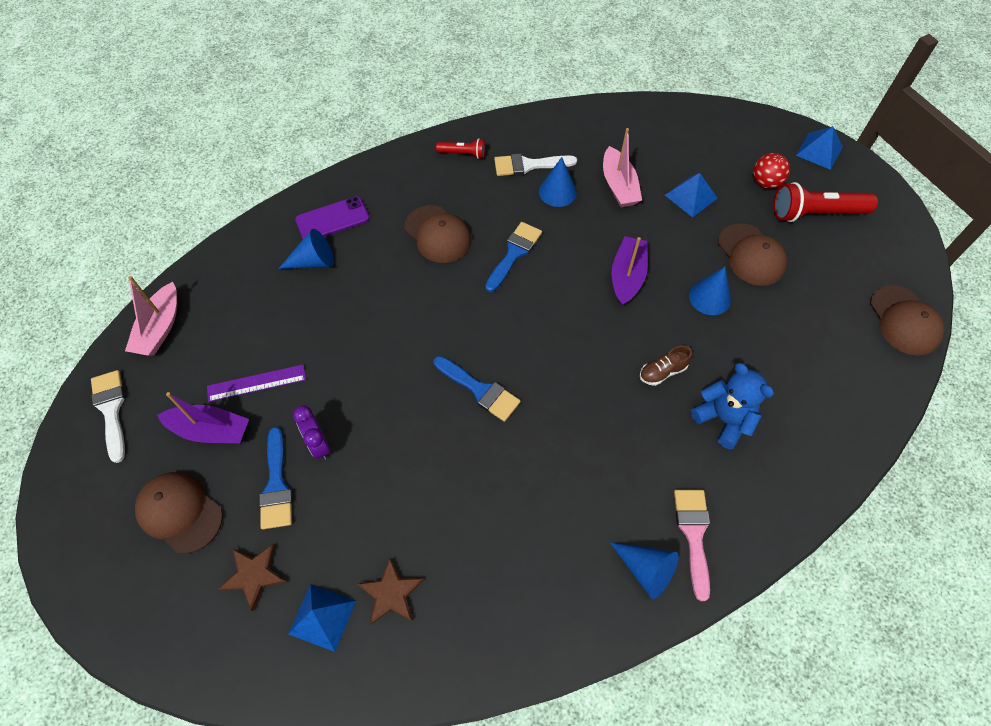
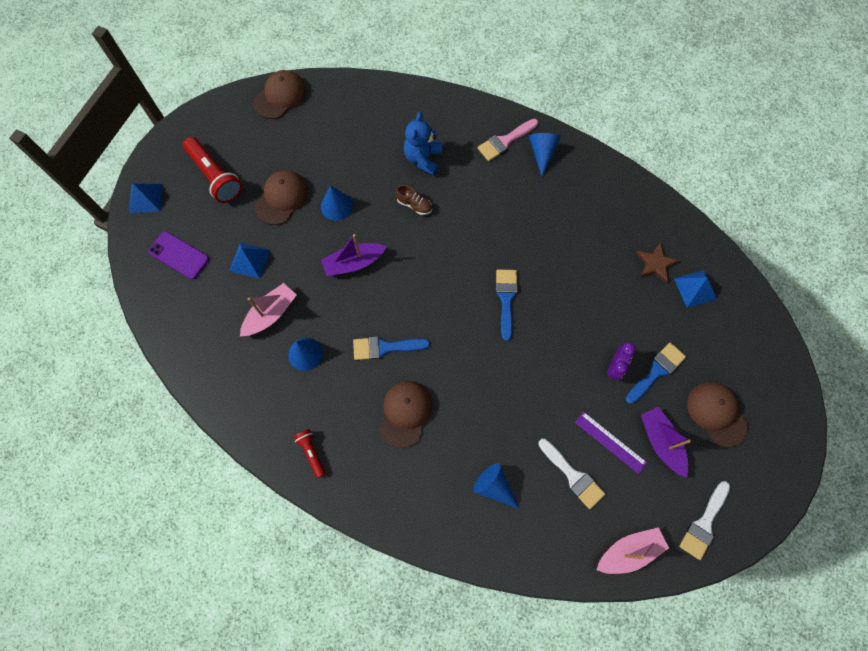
camera: 125 degrees left, 10 degrees up
(180, 512) = (717, 413): brown cap -> brown cap turned 150 degrees clockwise
(254, 575) = (708, 340): brown star -> none
(332, 219) = (447, 505): purple phone -> purple phone (179, 255)
(529, 165) = (291, 392): white brush -> white brush (573, 476)
(765, 182) = (203, 219): red ball -> none

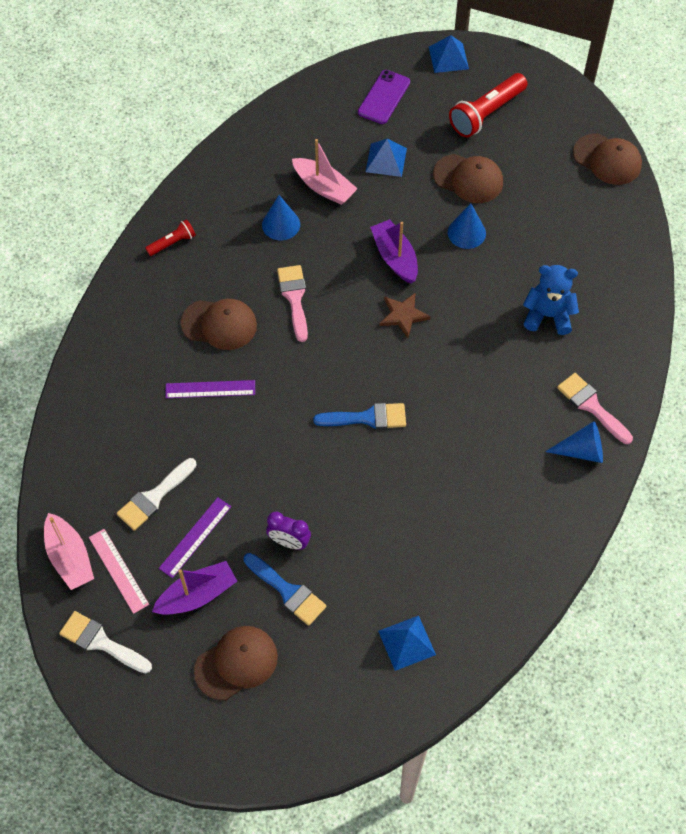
camera: 85 degrees right, 10 degrees down
(385, 347) = (294, 298): blue brush -> pink brush
(414, 205) = (481, 311): brown shoe -> none
(471, 424) = (210, 389): none -> purple ruler
(494, 486) = (140, 416): blue cone -> none
(640, 508) = (118, 570): none -> pink ruler
(655, 263) = (437, 592): brown star -> brown star (403, 315)

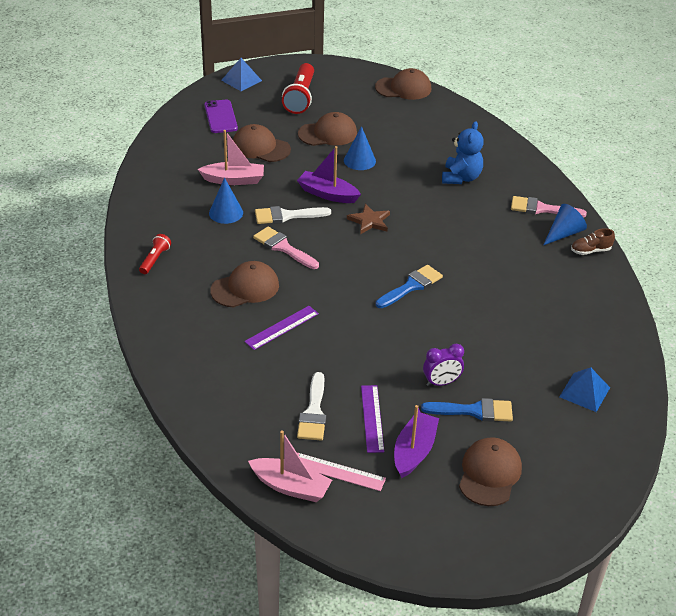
camera: 40 degrees left, 20 degrees down
(101, 642) = (377, 524): white brush -> white brush (287, 216)
(386, 160) = (260, 147): blue pyramid -> brown cap
(548, 315) = (461, 178): blue teddy bear -> blue teddy bear turned 135 degrees clockwise
(587, 489) = (590, 251): none -> brown shoe

